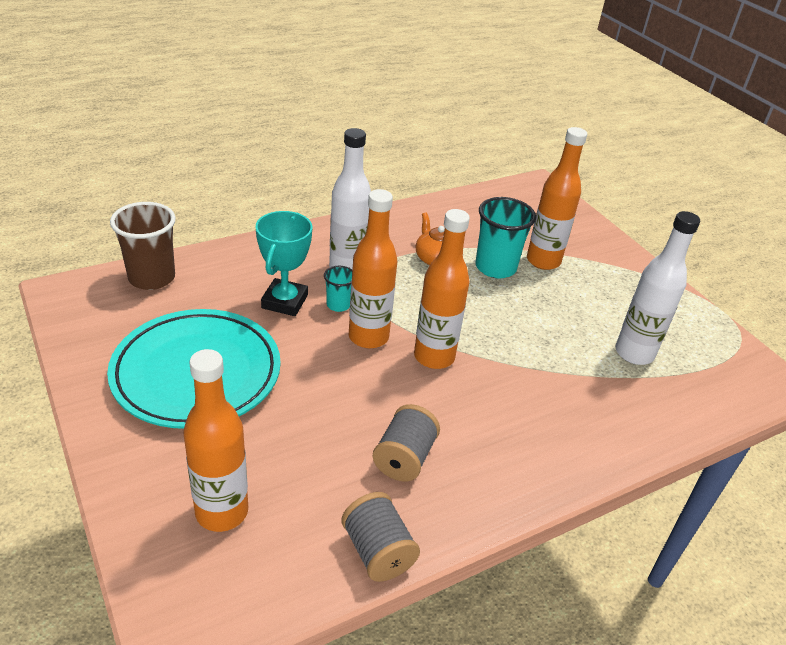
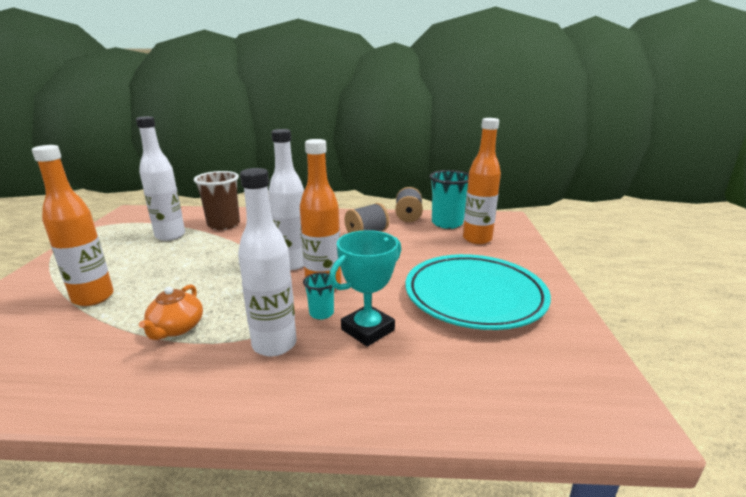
camera: 145 degrees left, 15 degrees down
(152, 278) = (506, 402): brown cup -> brown cup (223, 224)
(434, 357) = (292, 263): orange bottle -> white bottle
(495, 267) = (141, 304): turquoise cup -> turquoise cup (447, 223)

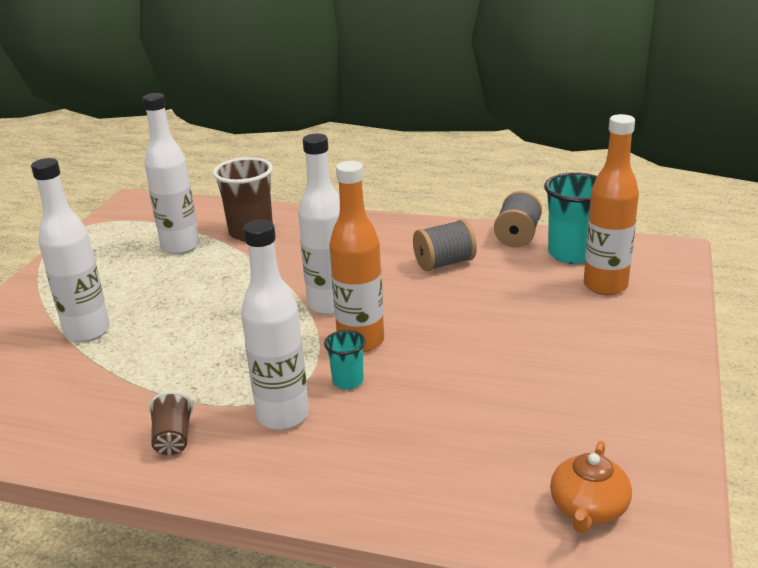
camera: 15 degrees right, 5 degrees up
(93, 297) = (87, 331): orange bottle -> white bottle
(176, 328) = (176, 382): orange teapot -> orange teapot (588, 509)
(178, 375) = (173, 439): none -> brown cup
(368, 330) = (398, 410): turquoise trophy -> none
(474, 296) = (556, 379): turquoise plate -> none

